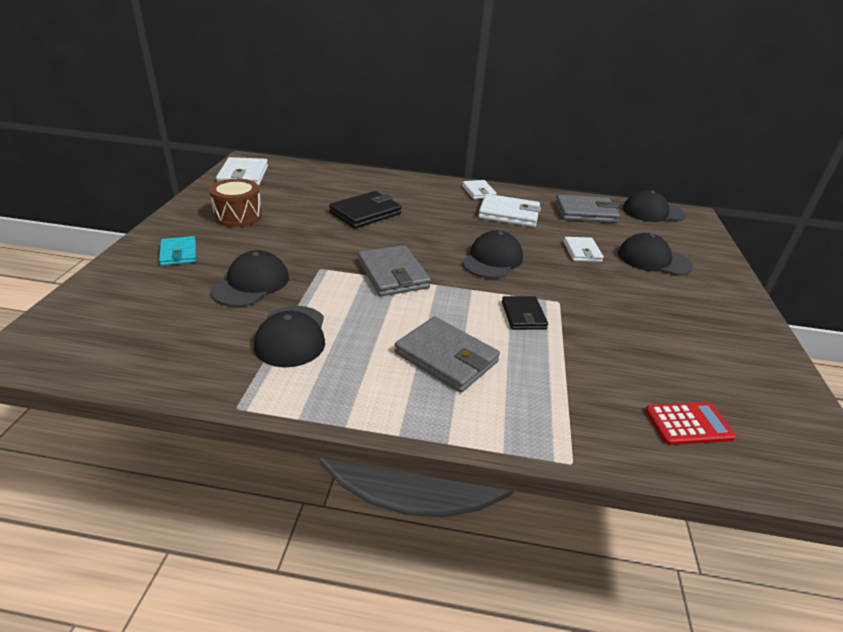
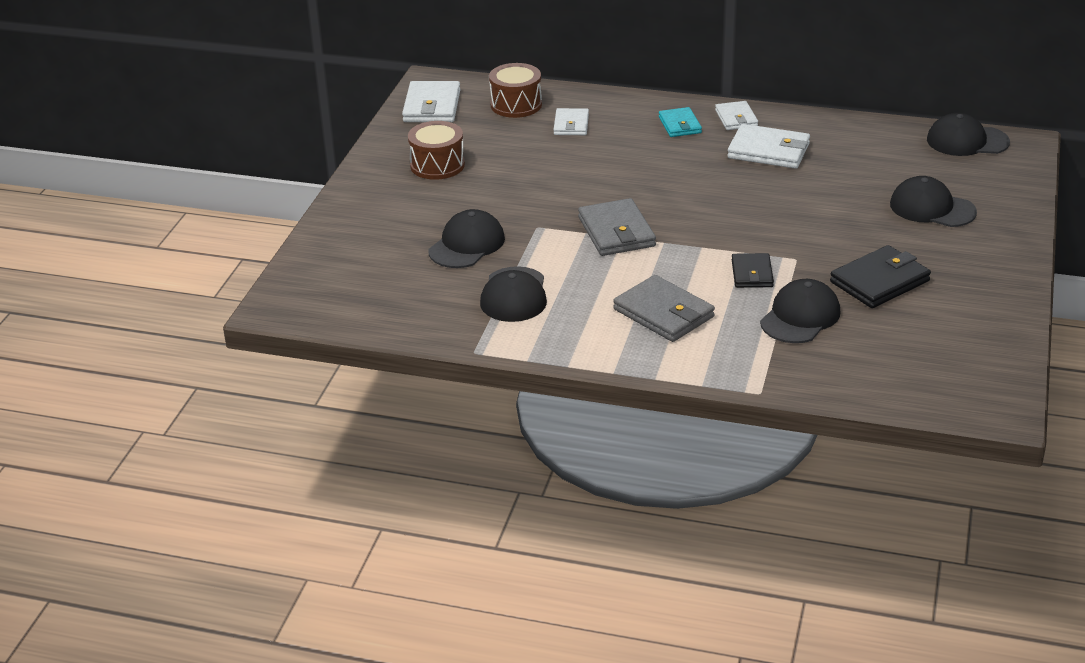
camera: 10 degrees right, 0 degrees up
(179, 253) = (384, 213): turquoise wallet -> turquoise wallet (680, 125)
(310, 177) = (516, 105): none -> brown drum
(365, 213) = (587, 156): black wallet -> black wallet (879, 281)
(492, 260) = (733, 212): black cap -> black cap (800, 317)
(582, 252) = (846, 200): white wallet -> white wallet (571, 125)
(585, 212) = (872, 145): grey wallet -> none
(688, 424) = (881, 367): red calculator -> none

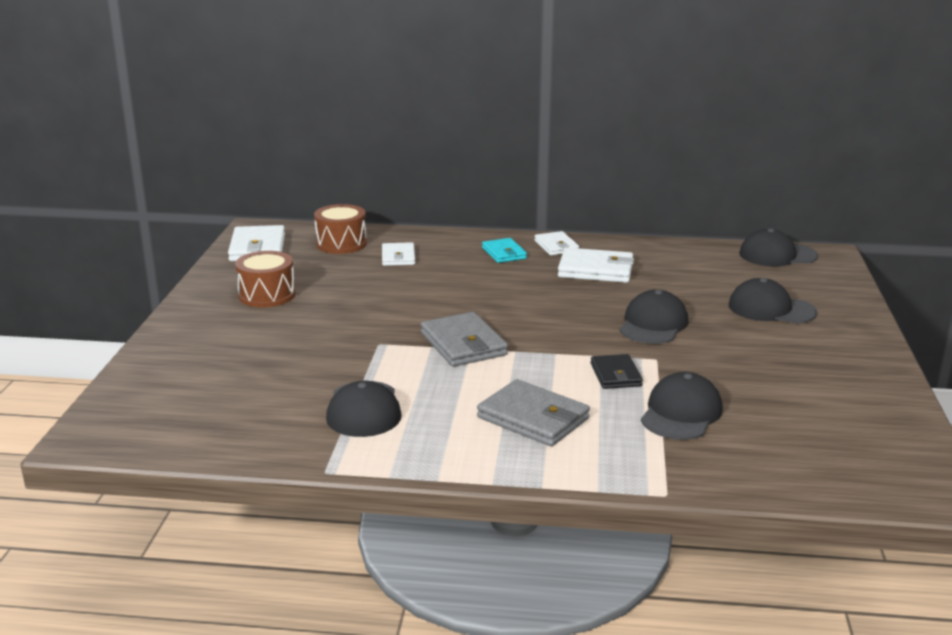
camera: 10 degrees left, 10 degrees down
(467, 245) = (305, 364): black cap -> black cap (653, 324)
(879, 281) = (749, 375): black wallet -> none

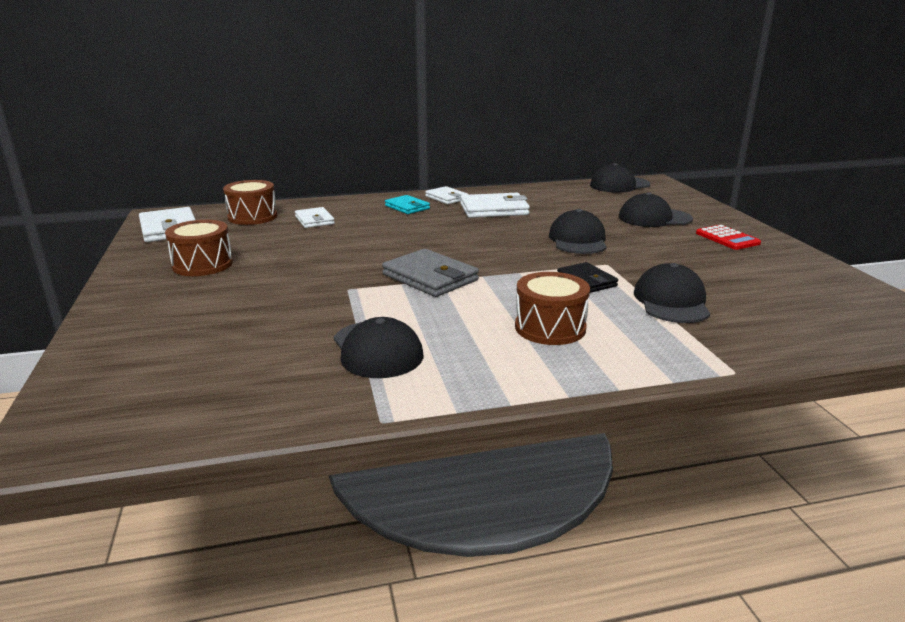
camera: 20 degrees left, 0 degrees up
(533, 418) = (550, 328): grey wallet -> brown drum
(830, 349) = (727, 238): none -> red calculator

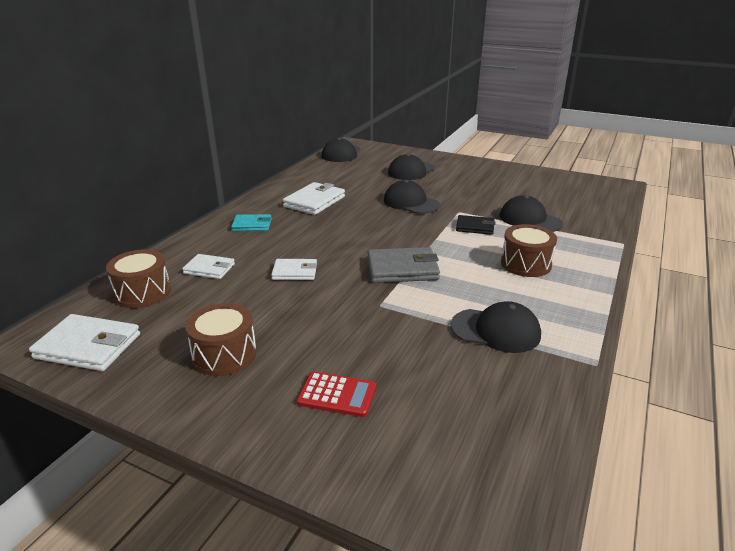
camera: 50 degrees left, 5 degrees up
(446, 198) = (260, 205): white wallet -> white wallet (295, 272)
(727, 238) = (468, 170): red calculator -> red calculator (337, 395)

